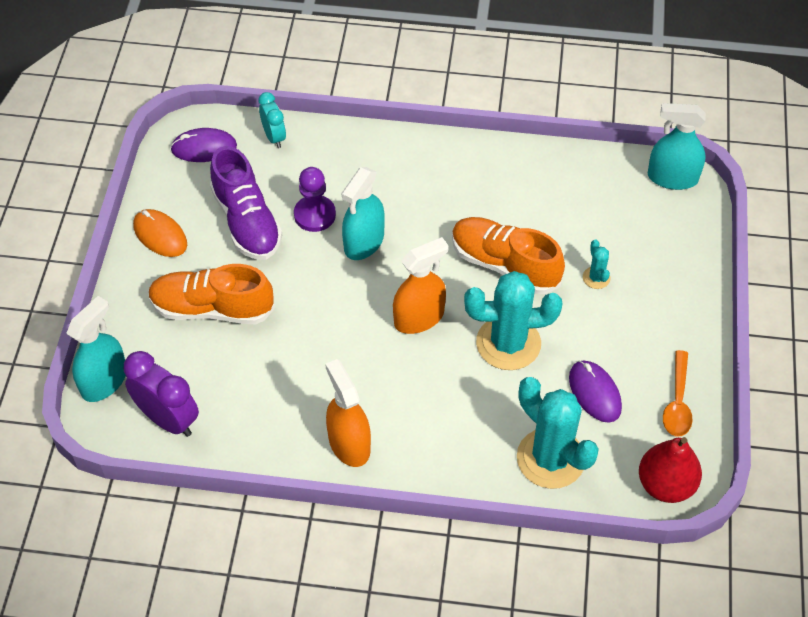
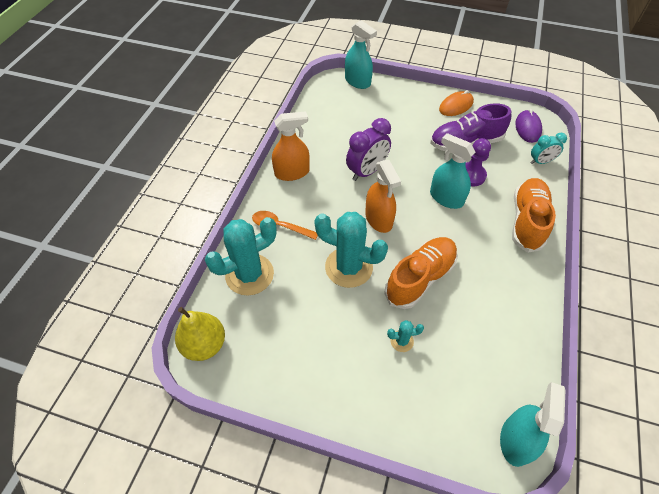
camera: 100 degrees right, 0 degrees up
(168, 419) = (328, 102): purple clock -> purple clock (366, 171)
(212, 309) = (399, 123): orange shoe -> orange shoe (527, 221)
(508, 343) = (348, 267): turquoise cactus -> turquoise cactus turned 75 degrees counterclockwise
(594, 393) = (294, 314): purple mouse -> none
(665, 485) = (204, 344): red pear -> yellow pear
(677, 402) = (271, 373): orange spoon -> orange spoon (280, 226)

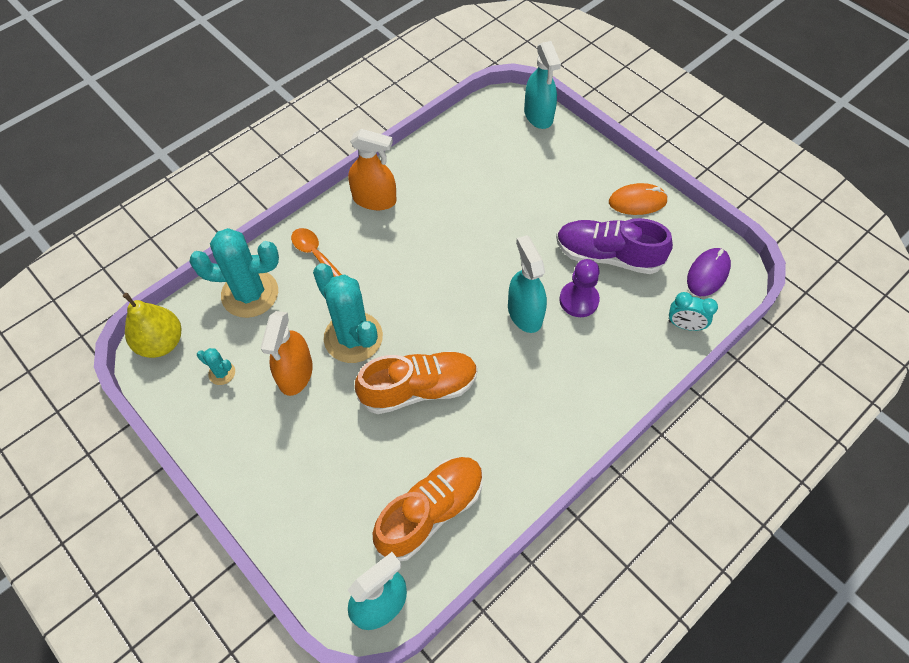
camera: 30 degrees right, 5 degrees up
(366, 171) = (458, 237): purple clock -> none
(379, 219) = (427, 300): orange spray bottle -> orange spray bottle (295, 373)
(402, 341) = (346, 443): turquoise cactus -> turquoise cactus (222, 373)
(527, 221) = (598, 389): orange shoe -> orange shoe (431, 511)

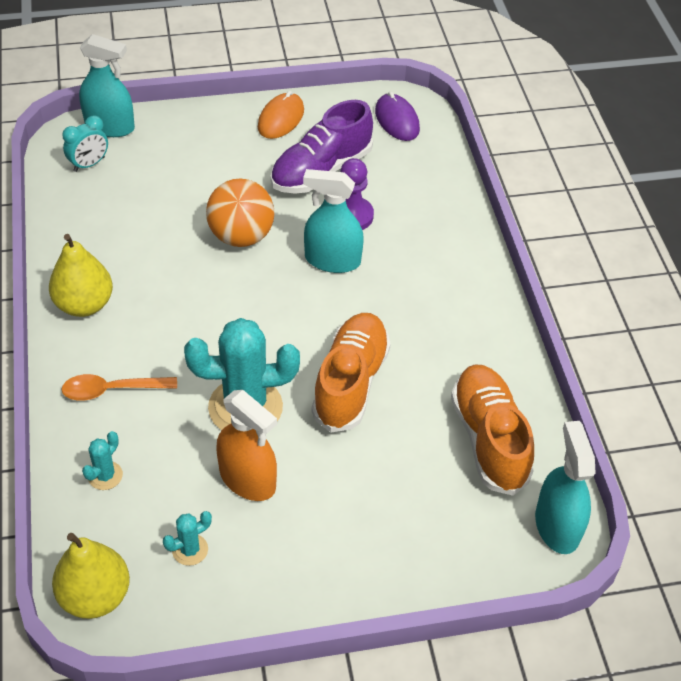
camera: 60 degrees left, 10 degrees down
(250, 294) = (105, 475): turquoise cactus -> turquoise cactus, size x0.44
(374, 199) = (84, 305): orange spray bottle -> yellow pear
(501, 246) = (241, 236): none -> orange ball
(684, 325) = (435, 164): turquoise clock -> turquoise clock (89, 164)

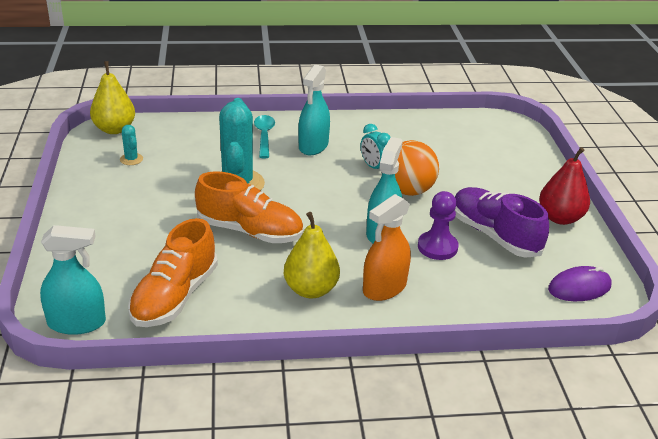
camera: 95 degrees right, 15 degrees down
(84, 305) = (340, 127): yellow pear -> yellow pear (311, 290)
(89, 164) = (481, 130): turquoise clock -> turquoise clock (374, 167)
(105, 475) = (197, 133): turquoise cactus -> none
(110, 126) = (526, 138): turquoise spray bottle -> turquoise spray bottle (313, 146)
(112, 390) = (264, 136): orange spoon -> turquoise spoon
(247, 479) = (176, 182): orange spray bottle -> orange spray bottle (384, 288)
(281, 119) = (560, 218): orange mouse -> red pear
(489, 439) = (174, 297): orange shoe -> orange shoe turned 120 degrees clockwise

